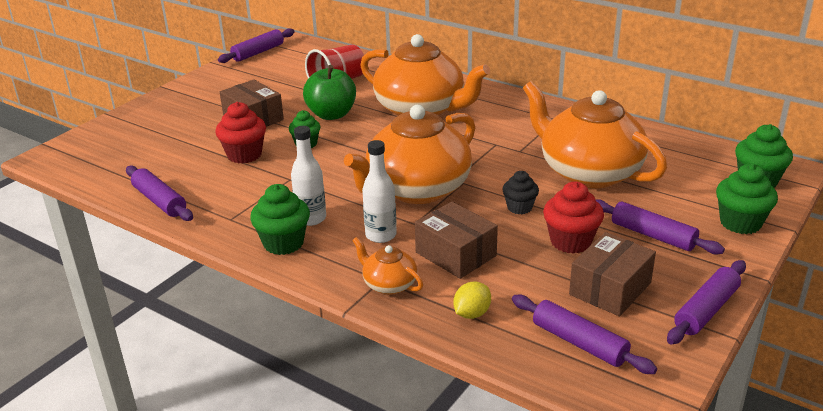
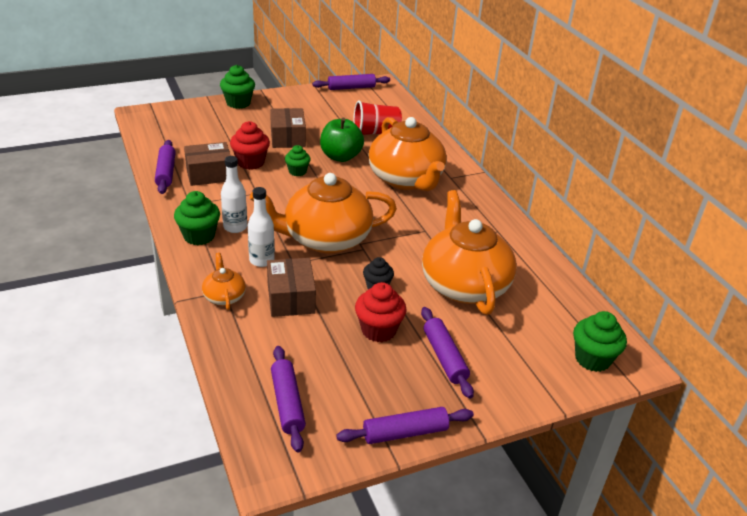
camera: 30 degrees right, 5 degrees up
(472, 313) = (248, 344): yellow lemon -> none
(610, 288) = (359, 378): brown box -> brown box (209, 174)
(740, 223) = (527, 384): green cupcake -> green cupcake (238, 103)

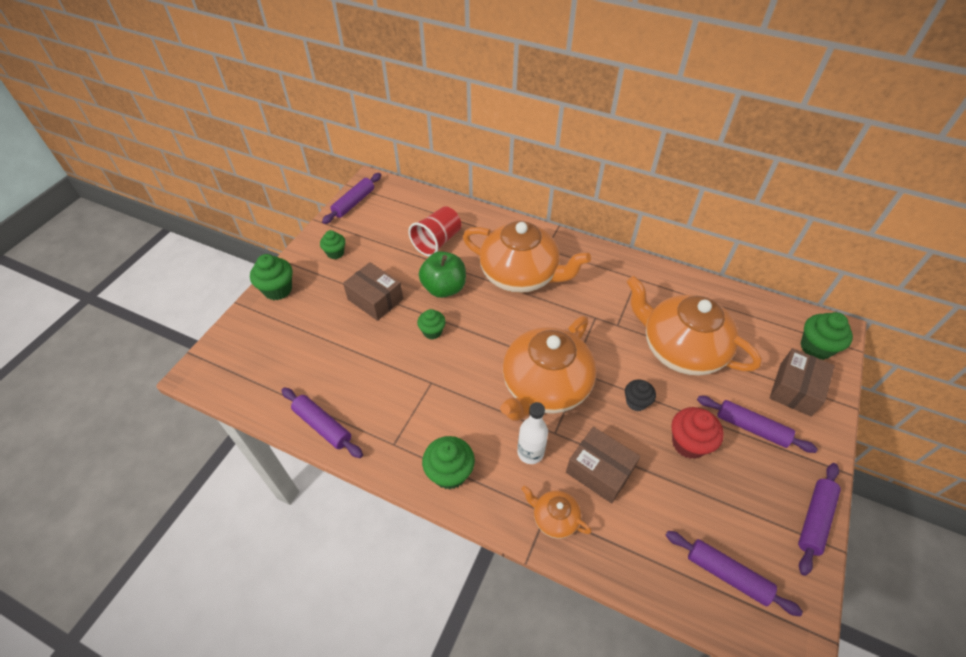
camera: 40 degrees left, 15 degrees up
(209, 174) = (364, 395): brown box -> brown box (795, 389)
(235, 227) = (464, 436): white bottle -> none
(250, 162) = (381, 352): red cupcake -> none
(299, 105) = (335, 253): none -> green cupcake

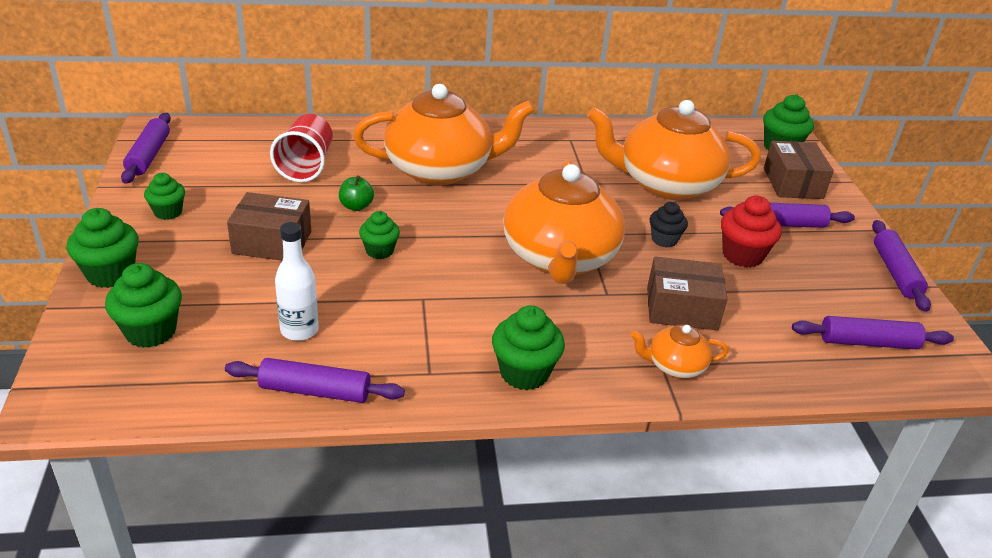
camera: 35 degrees left, 15 degrees down
(270, 341) = (151, 331): none -> green cupcake
(444, 288) = (356, 206): green apple -> green apple, size x0.53
(530, 452) = (597, 320): white bottle -> white bottle (299, 330)

